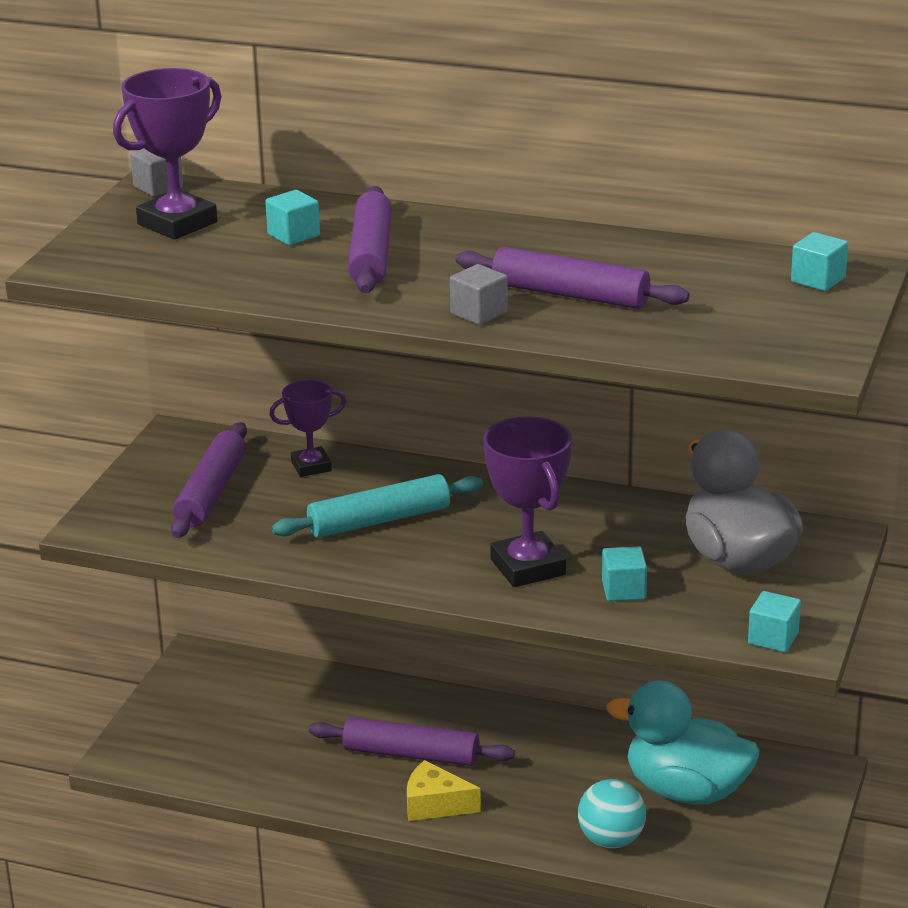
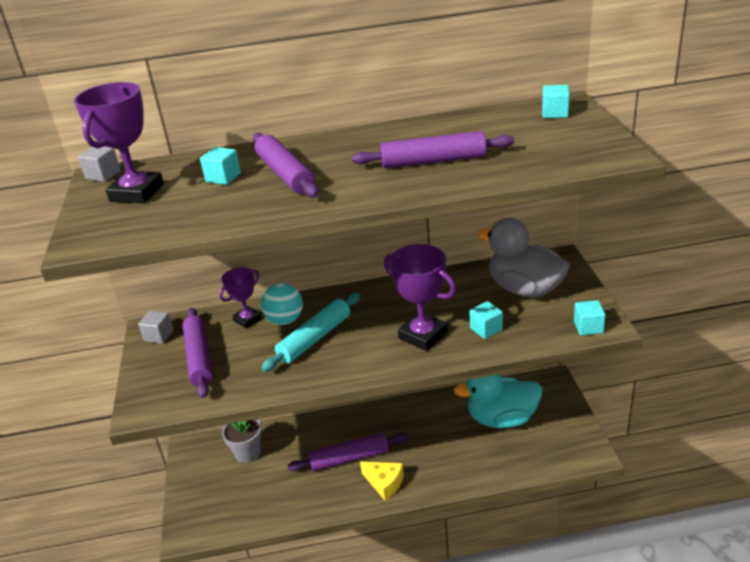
camera: 25 degrees left, 5 degrees up
(272, 693) = (248, 453): none -> grey flower pot
(435, 804) = (384, 483): yellow cheese -> yellow cheese turned 135 degrees counterclockwise
(479, 313) = (393, 188): grey cube -> grey cube (159, 336)
(611, 840) = (489, 464): turquoise ball -> turquoise ball (285, 320)

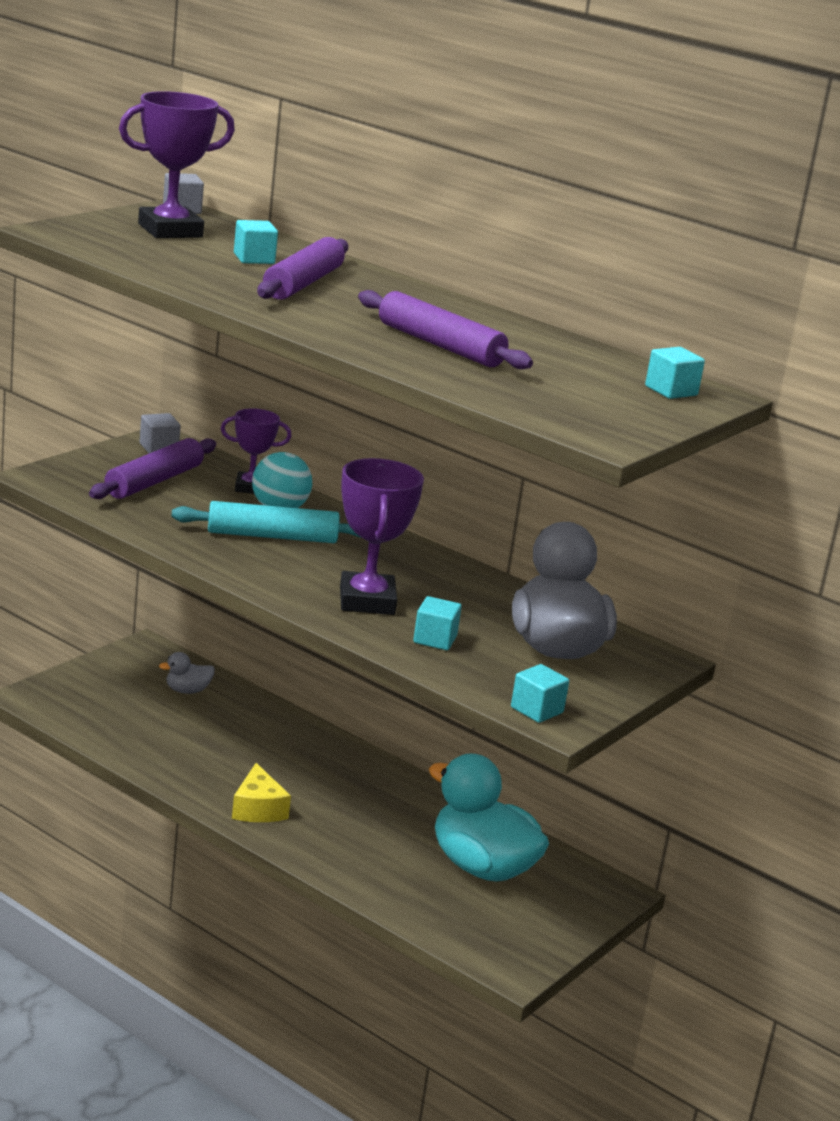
camera: 40 degrees right, 10 degrees down
(248, 453) = (187, 691): grey flower pot -> grey duck
(349, 458) = (266, 767): purple rolling pin -> none

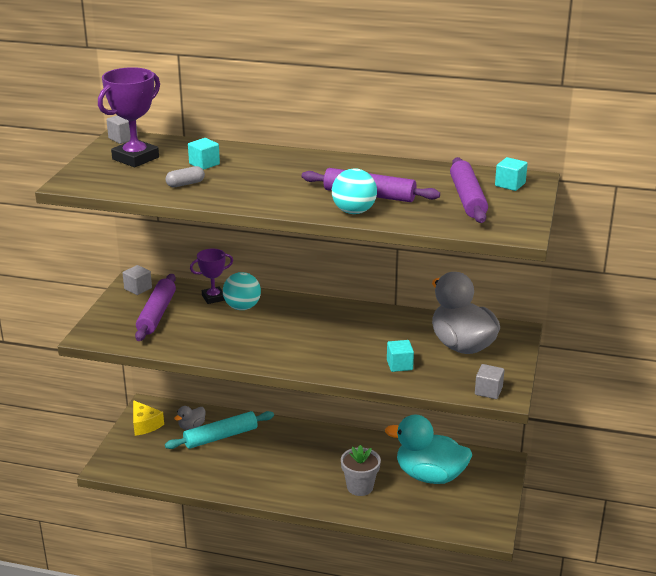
camera: 20 degrees left, 5 degrees up
(199, 270) = (185, 184): none -> grey capsule
(258, 809) = (289, 488): yellow cheese -> yellow cheese (145, 425)
(272, 536) = (255, 328): turquoise rolling pin -> turquoise rolling pin (220, 437)
(303, 283) = (250, 174): purple rolling pin -> purple rolling pin (467, 198)
(363, 843) = (360, 487): none -> grey flower pot
(367, 601) = (343, 353): purple trophy -> none
(391, 354) = (354, 212): none -> turquoise ball
(536, 710) = (488, 391): turquoise cube -> grey cube

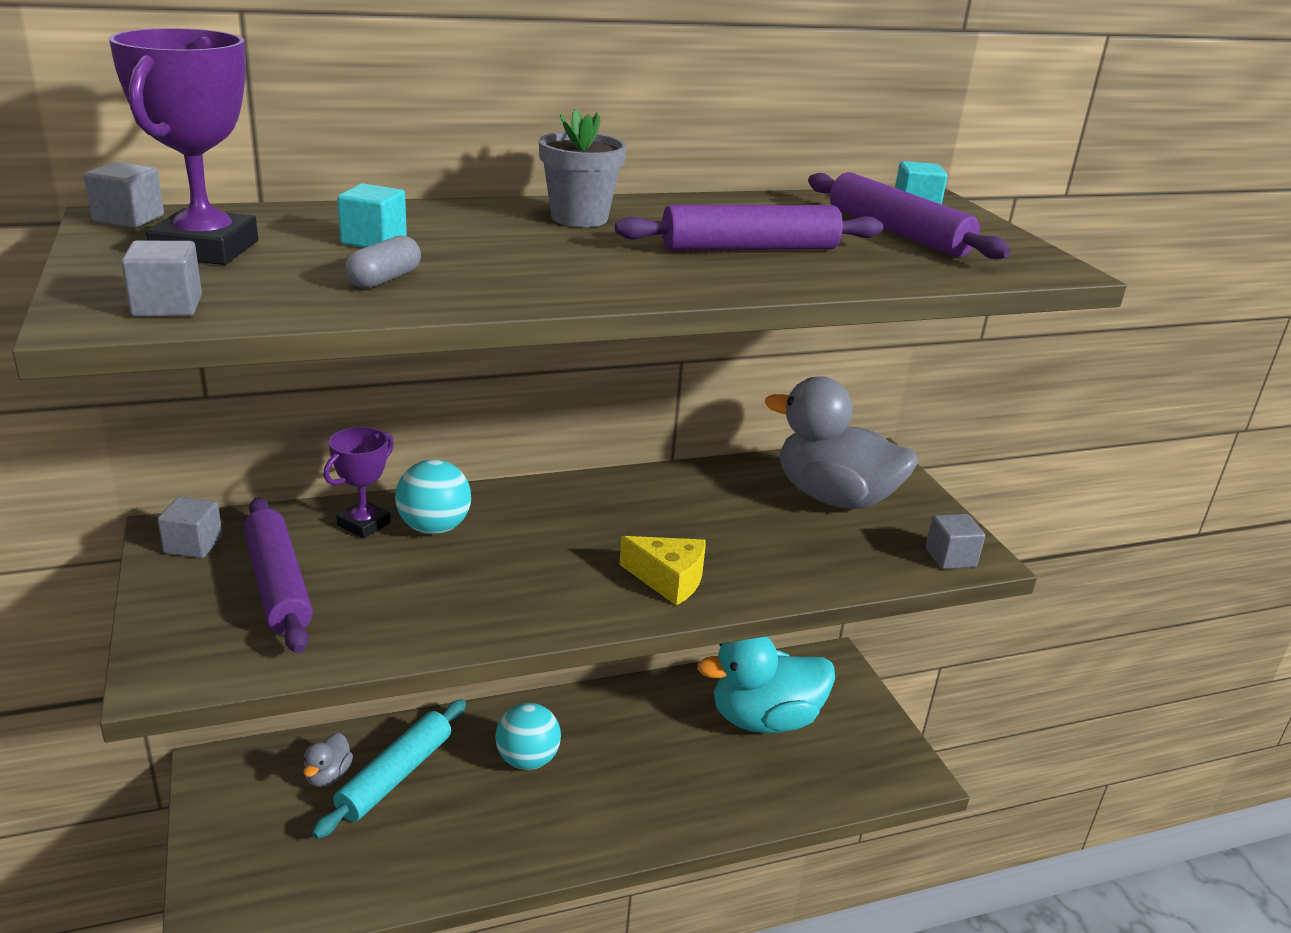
camera: 35 degrees left, 0 degrees up
(96, 183) = (167, 306): none -> grey cube
(145, 425) = (234, 805): yellow cheese -> yellow cheese (668, 580)
(354, 212) = (771, 277): turquoise ball -> turquoise ball (527, 759)
(360, 487) = (686, 778): grey flower pot -> grey flower pot (579, 218)
(399, 365) = (788, 555): turquoise cube -> none

